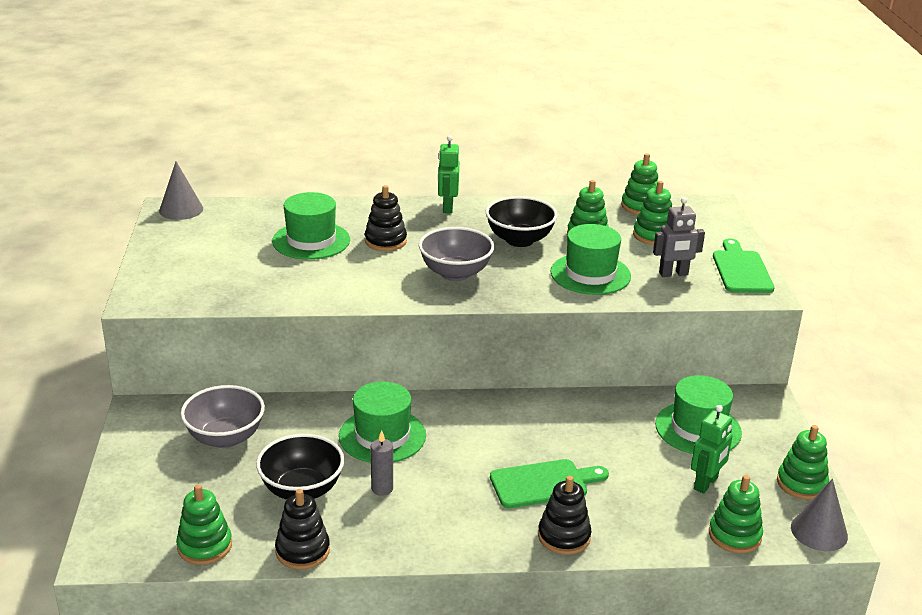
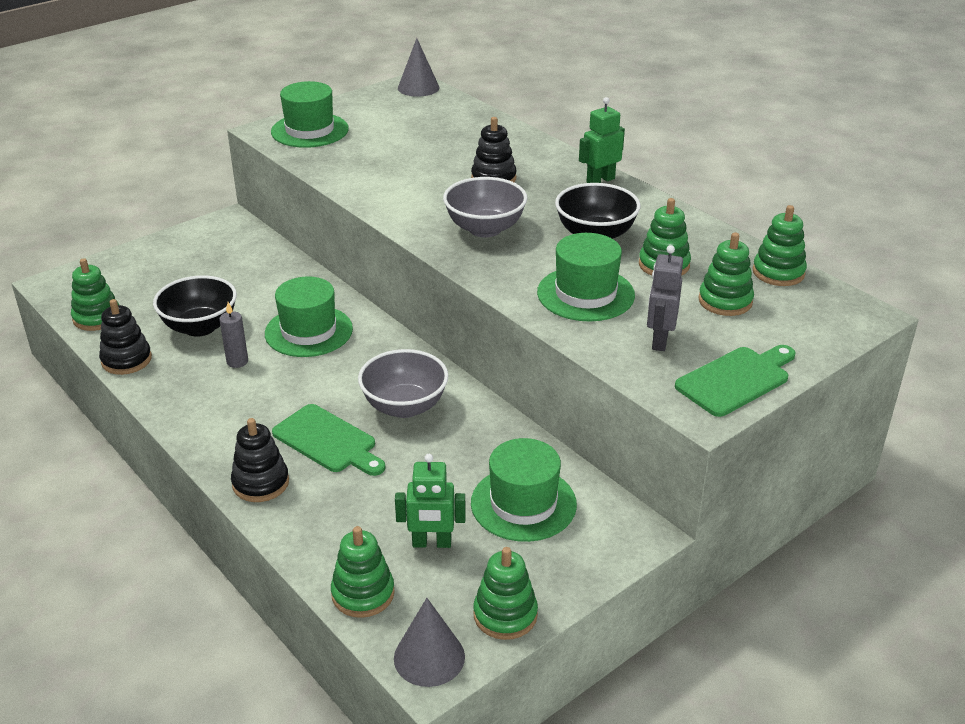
camera: 55 degrees right, 5 degrees up
(225, 438) = (232, 267): grey bowl -> grey bowl (404, 406)
(311, 241) = (446, 150): green hat -> green hat (310, 130)
(673, 274) = (659, 340): grey robot -> grey robot turned 60 degrees clockwise

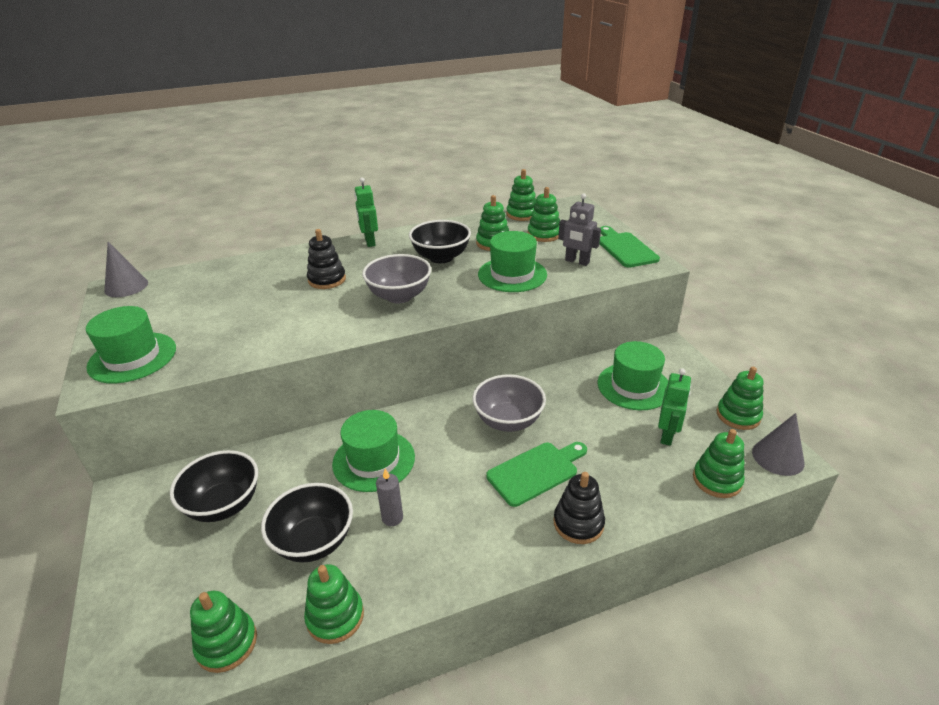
camera: 70 degrees left, 0 degrees up
(126, 360) = (335, 616): black stacking toy -> green stacking toy
(229, 269) = (224, 505): none -> black bowl

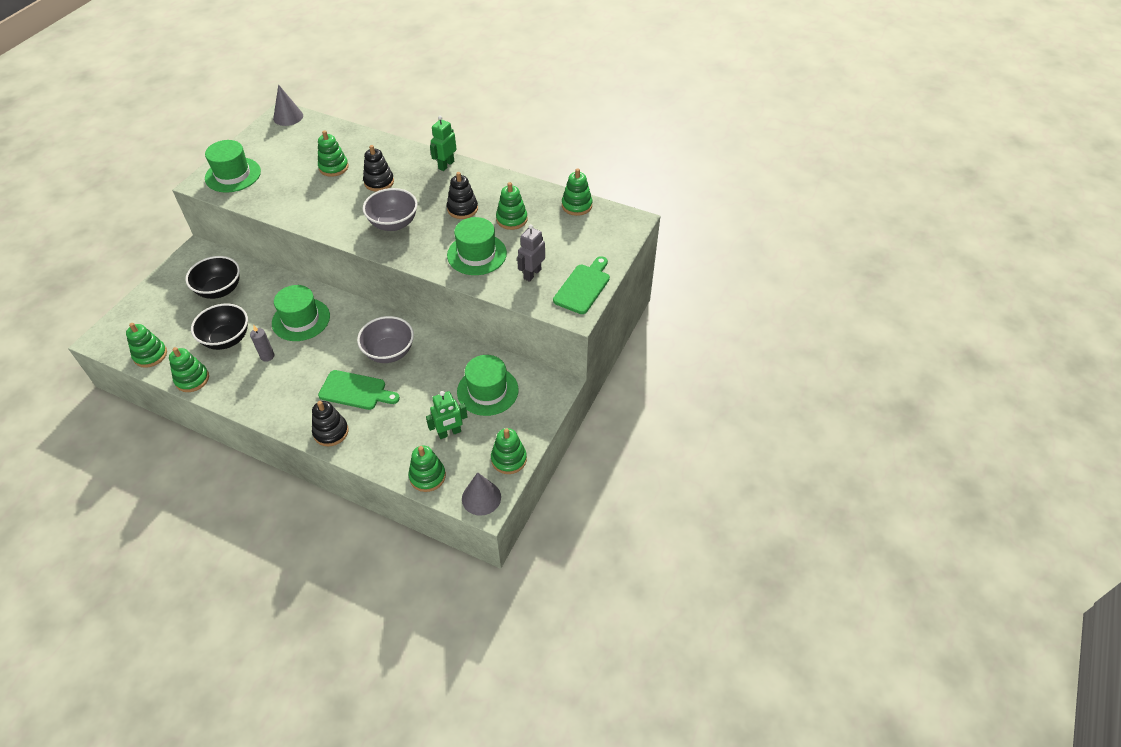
camera: 45 degrees right, 15 degrees up
(441, 257) = (462, 209): black bowl -> black stacking toy
(544, 234) = (556, 235): green stacking toy -> green stacking toy (333, 167)
(577, 261) = (532, 274): grey robot -> grey robot turned 45 degrees clockwise

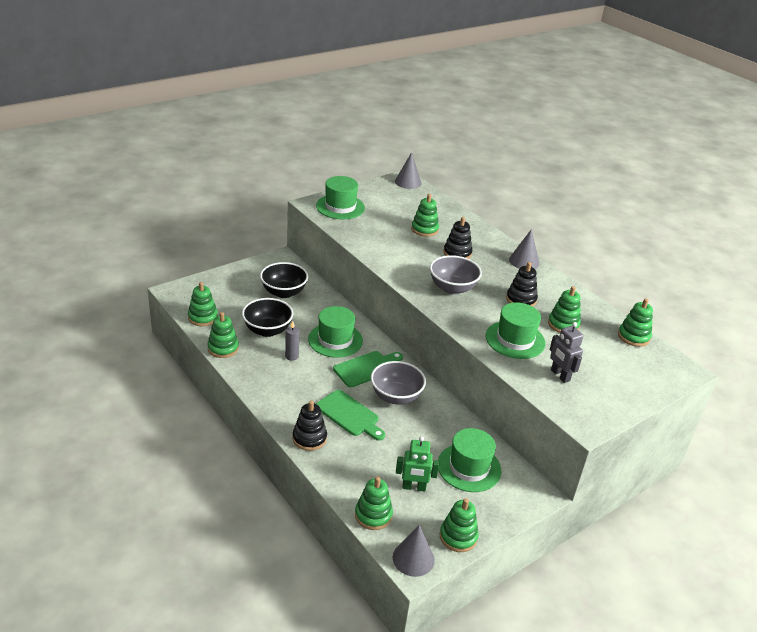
camera: 25 degrees right, 15 degrees down
(446, 165) = (524, 261): green robot -> grey cone
(532, 274) = (560, 375): grey robot -> grey robot turned 90 degrees counterclockwise
(583, 287) = (606, 406): green cutting board -> green cutting board (366, 368)

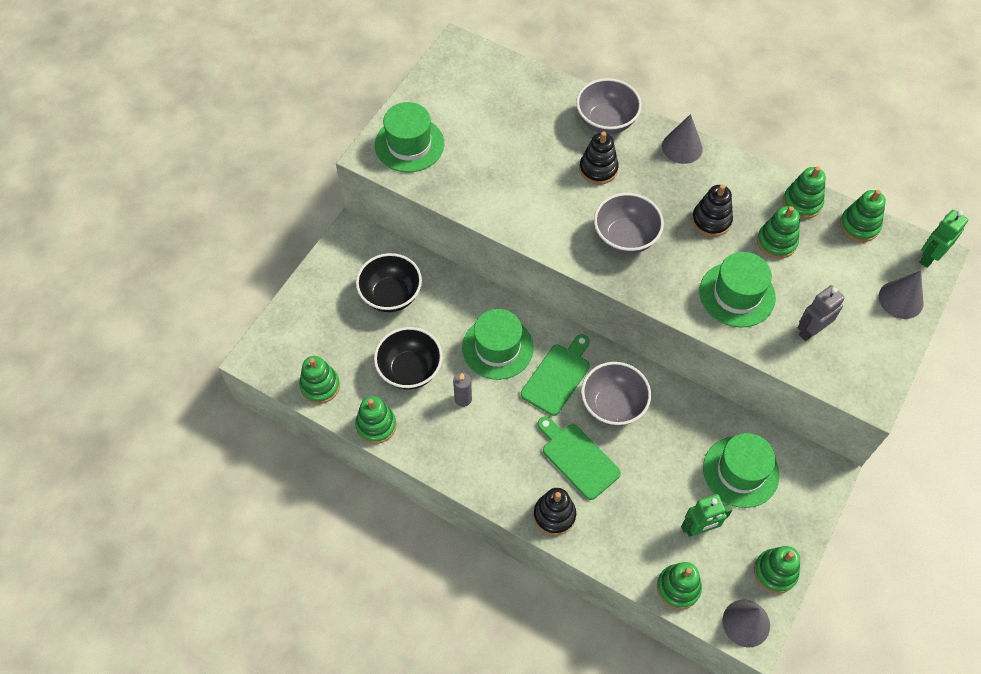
camera: 20 degrees left, 25 degrees up
(349, 415) = (578, 458): green cutting board -> green cutting board turned 150 degrees counterclockwise
(408, 182) = (466, 53): grey cone -> grey cone (901, 299)
(424, 229) = (536, 141): green stacking toy -> green stacking toy (802, 203)
(478, 235) = (606, 121): none -> grey bowl
(560, 375) = (810, 330): grey robot -> grey robot turned 105 degrees clockwise
(681, 369) = (929, 257): none -> green robot

